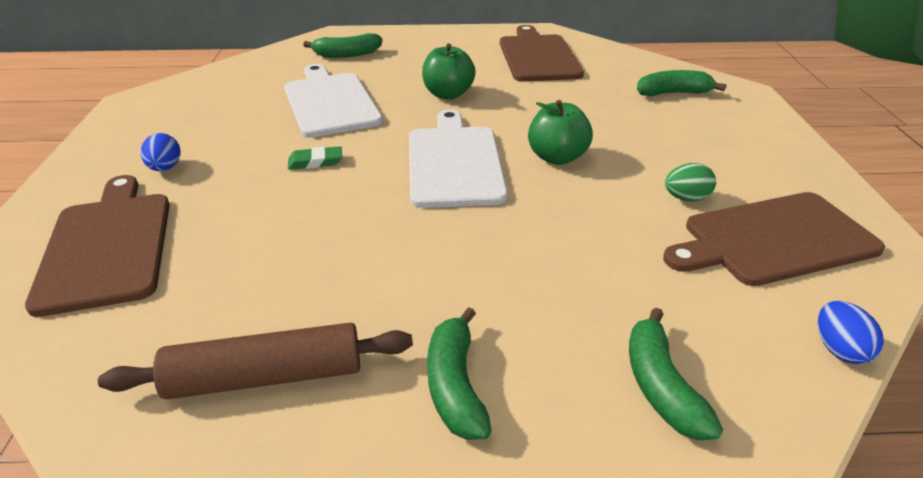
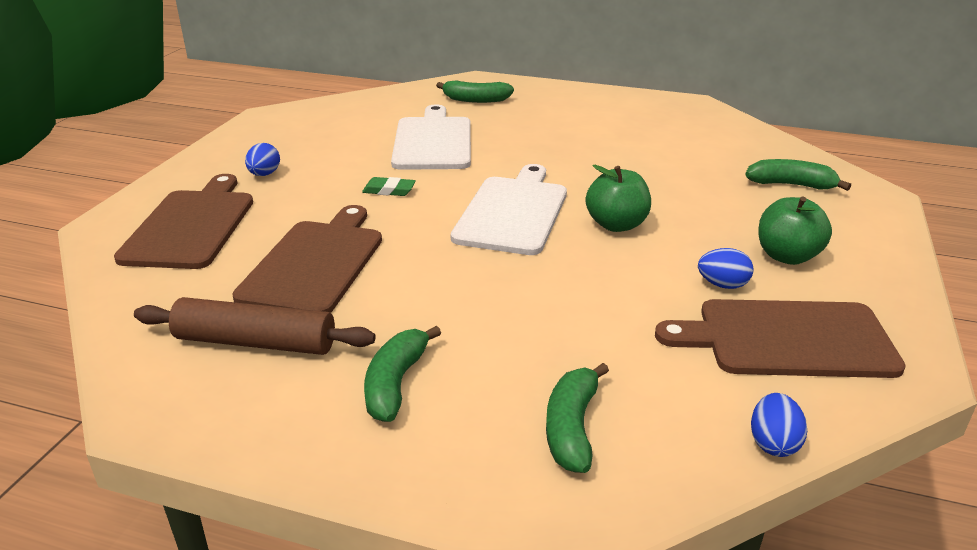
camera: 20 degrees right, 5 degrees down
(448, 94) = (548, 150): green apple -> green apple (787, 256)
(538, 56) = (667, 127): brown cutting board -> brown cutting board (315, 263)
(686, 198) = (722, 285): green egg -> blue egg

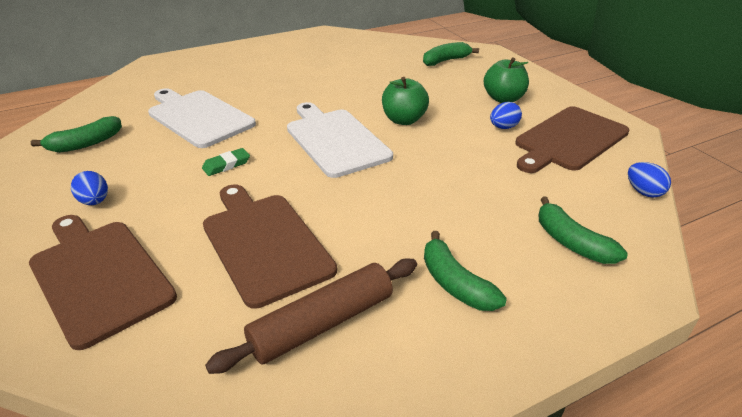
camera: 45 degrees left, 5 degrees up
(475, 100) = (179, 76): green banana -> green banana (85, 144)

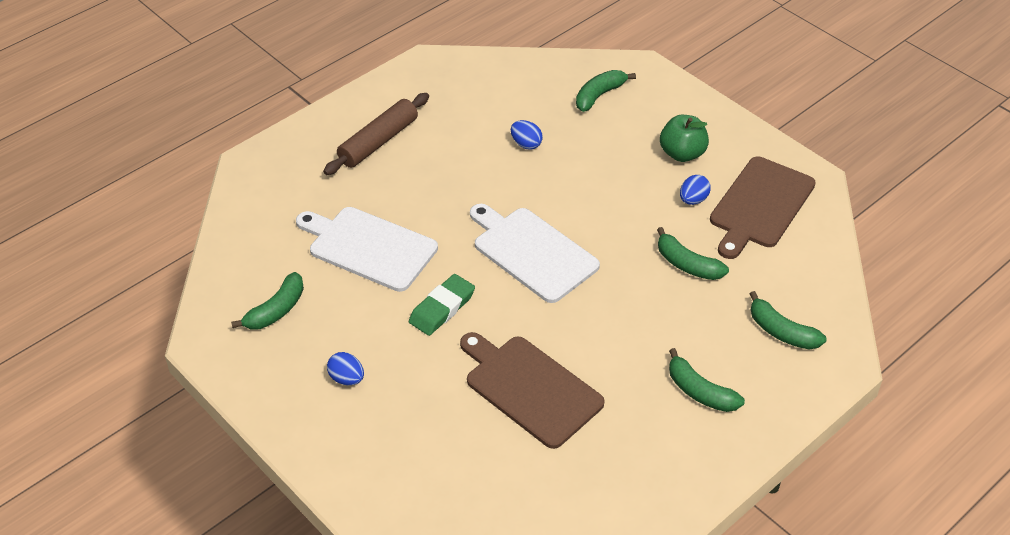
camera: 15 degrees left, 10 degrees up
(98, 276) = (412, 449): brown cutting board -> none
(226, 165) = (442, 308): green eraser -> green eraser, size x1.54
(322, 323) = (613, 448): brown rolling pin -> brown rolling pin (378, 142)
(404, 120) = (589, 208): green apple -> none
(481, 170) = (687, 264): none -> green banana
(643, 192) = (834, 262): blue egg -> blue egg (526, 144)

